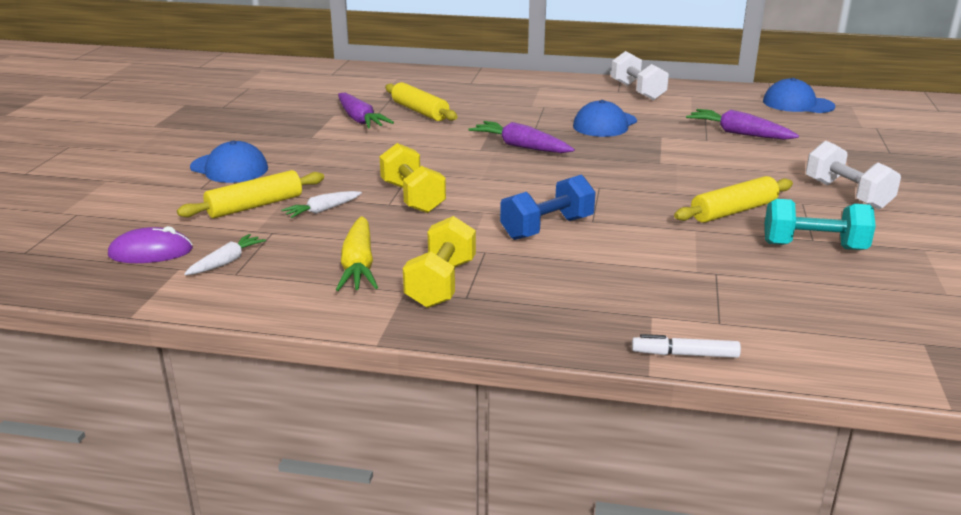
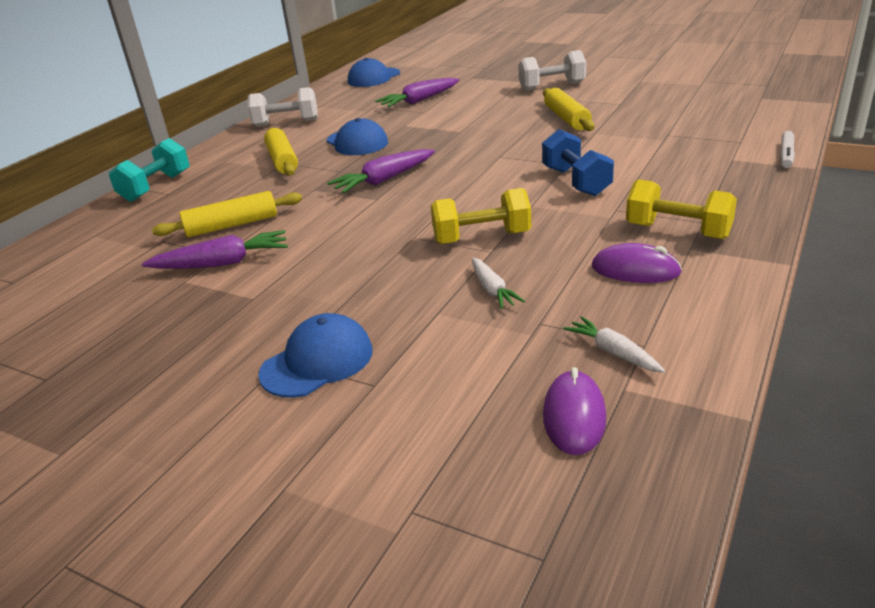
camera: 70 degrees left, 5 degrees up
(255, 206) = (458, 336): yellow rolling pin -> yellow rolling pin (282, 160)
(358, 265) = (635, 270): yellow carrot -> purple mouse
(813, 247) = (631, 105): turquoise dumbbell -> turquoise dumbbell (156, 187)

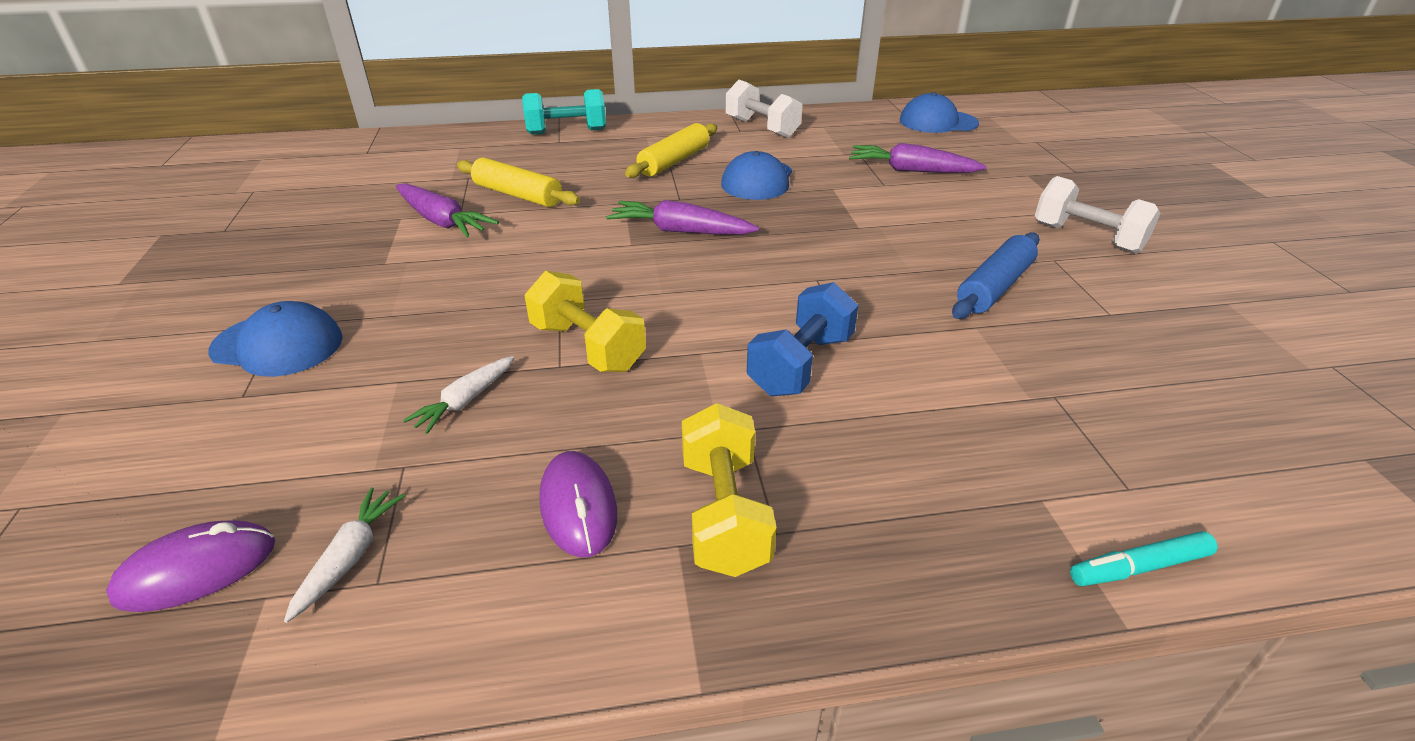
camera: 50 degrees right, 5 degrees up
(566, 118) = (994, 287): yellow rolling pin -> blue rolling pin
(786, 155) = (1139, 567): white marker -> turquoise marker

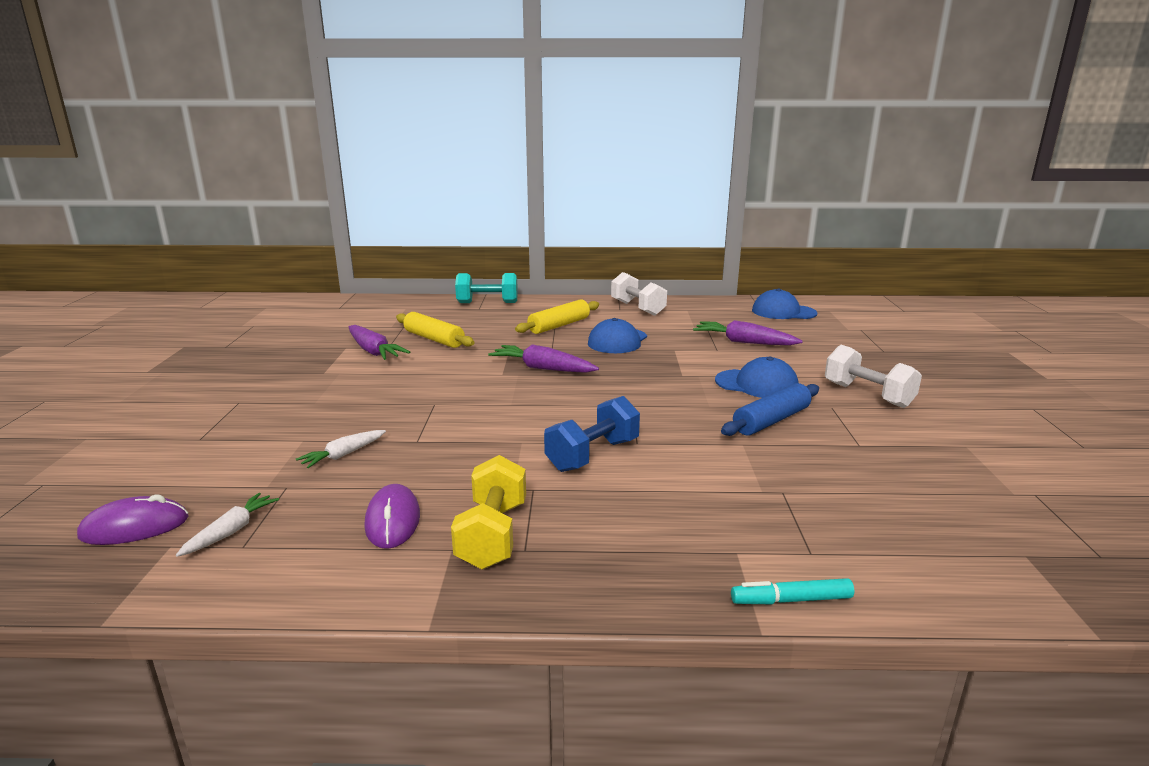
camera: 10 degrees right, 15 degrees down
(278, 345) = (233, 413): blue cap -> blue cap (756, 384)
(587, 347) = (442, 432): yellow dumbbell -> none

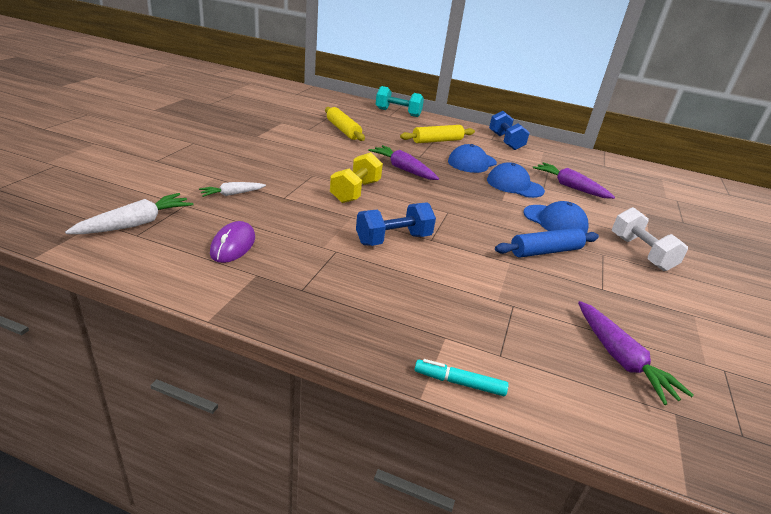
camera: 15 degrees right, 10 degrees up
(134, 527) = (86, 205): purple mouse -> none
(231, 531) = (136, 223): white carrot -> white carrot, size x1.60
(373, 351) = (298, 129): purple carrot -> purple carrot (621, 359)
(492, 535) = (288, 274): yellow dumbbell -> yellow dumbbell (355, 192)
(637, 308) = (505, 141): white dumbbell -> blue dumbbell
(783, 312) = (621, 171): blue cap -> blue cap (514, 185)

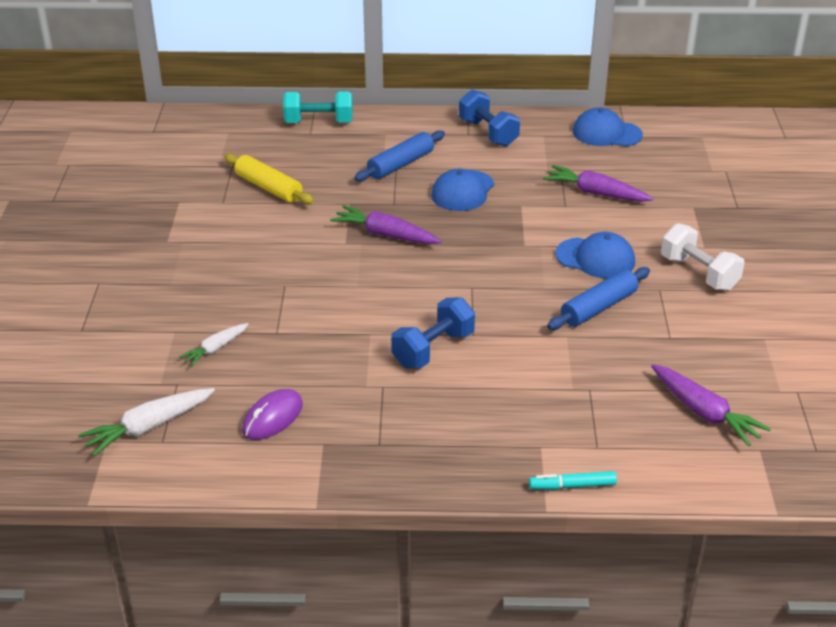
camera: 15 degrees left, 5 degrees up
(136, 223) = (148, 427): white carrot -> white carrot turned 150 degrees counterclockwise
(233, 245) = (272, 418): purple mouse -> purple mouse turned 45 degrees clockwise
(355, 192) = (351, 294): yellow dumbbell -> none
(437, 141) = (400, 164): yellow rolling pin -> blue rolling pin
(514, 185) = (530, 214): blue cap -> blue cap (606, 133)

